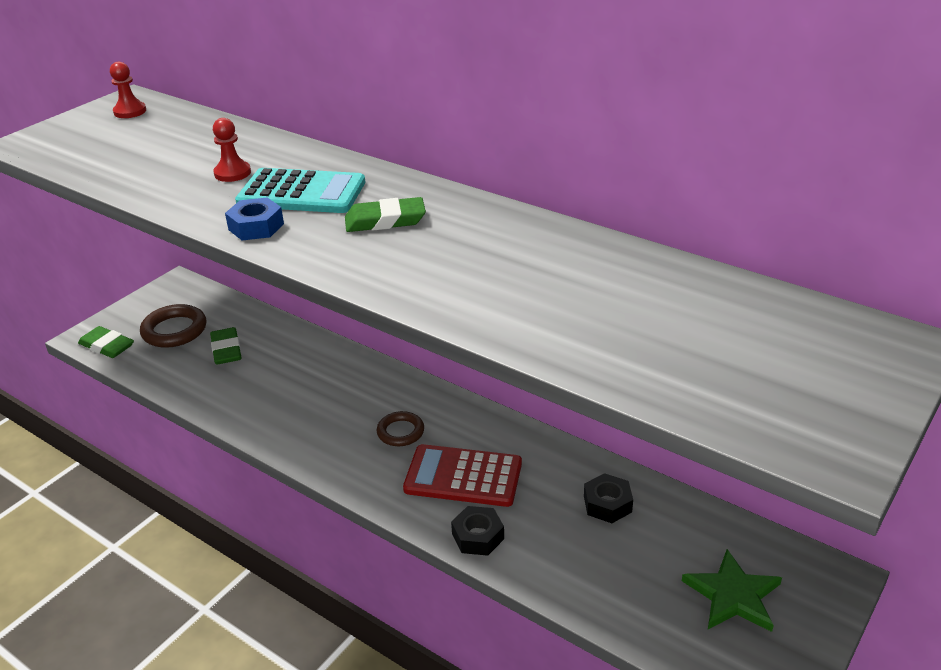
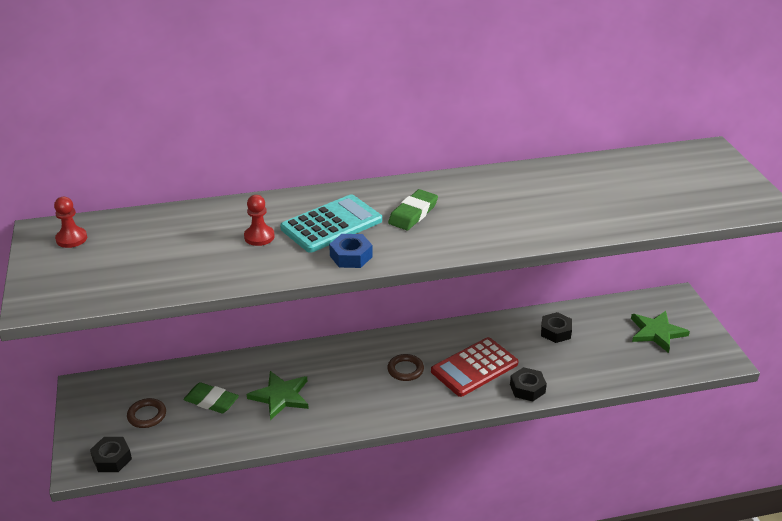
camera: 50 degrees left, 0 degrees up
(107, 346) = (112, 459): green eraser -> black nut
(174, 330) = (147, 415): brown ring -> brown ring, size x0.63
(273, 381) = (280, 396): none -> green star

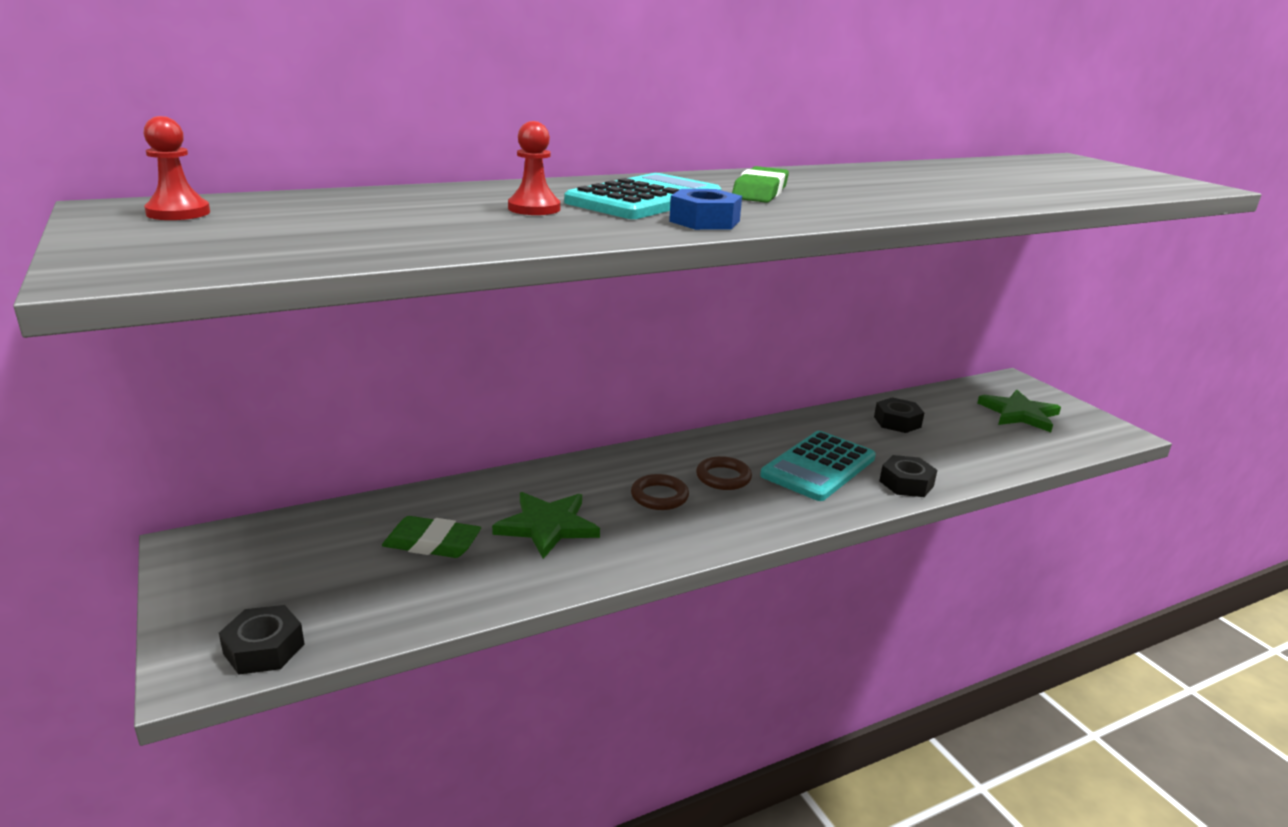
camera: 15 degrees left, 10 degrees down
(147, 415) = (320, 575): brown ring -> brown ring (659, 496)
(474, 367) = (818, 467): red calculator -> turquoise calculator

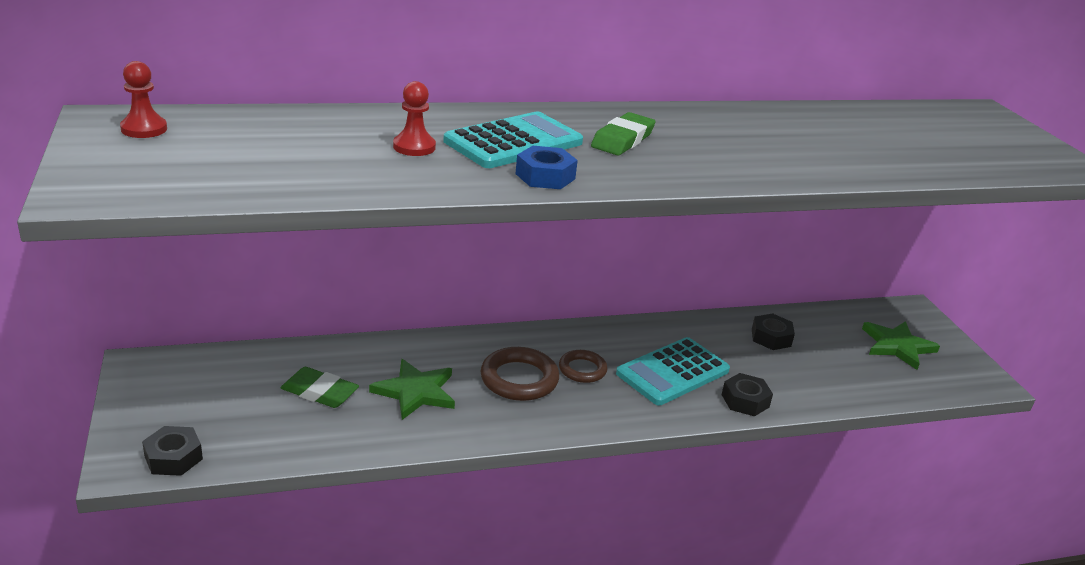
camera: 10 degrees right, 5 degrees up
(659, 496) = (519, 379): brown ring -> brown ring, size x1.58

